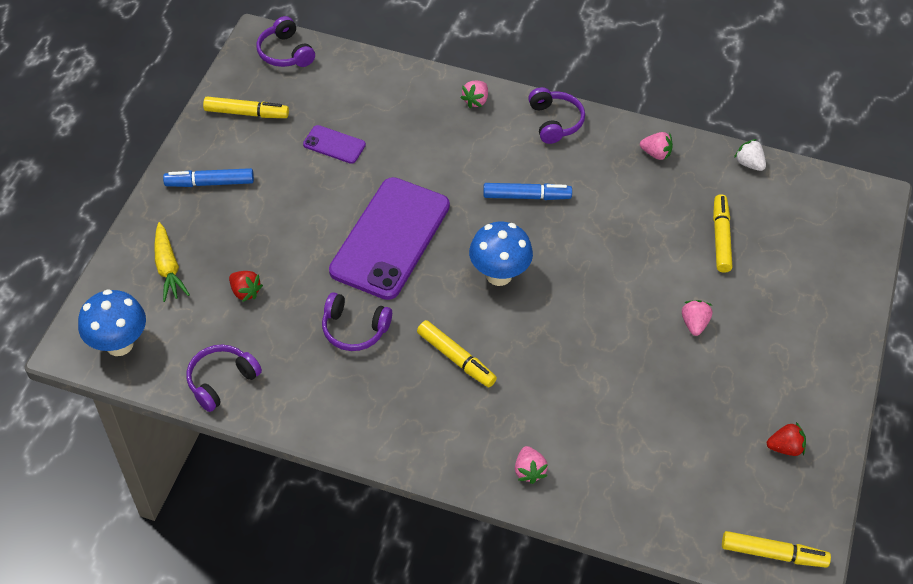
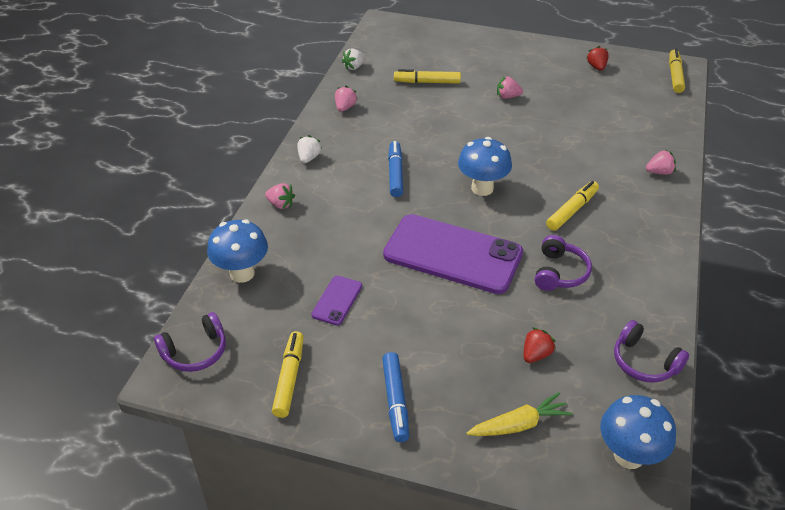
camera: 90 degrees left, 10 degrees down
(377, 77) = (242, 273): none -> blue mushroom
(555, 122) = (309, 158): purple headphones -> white strawberry

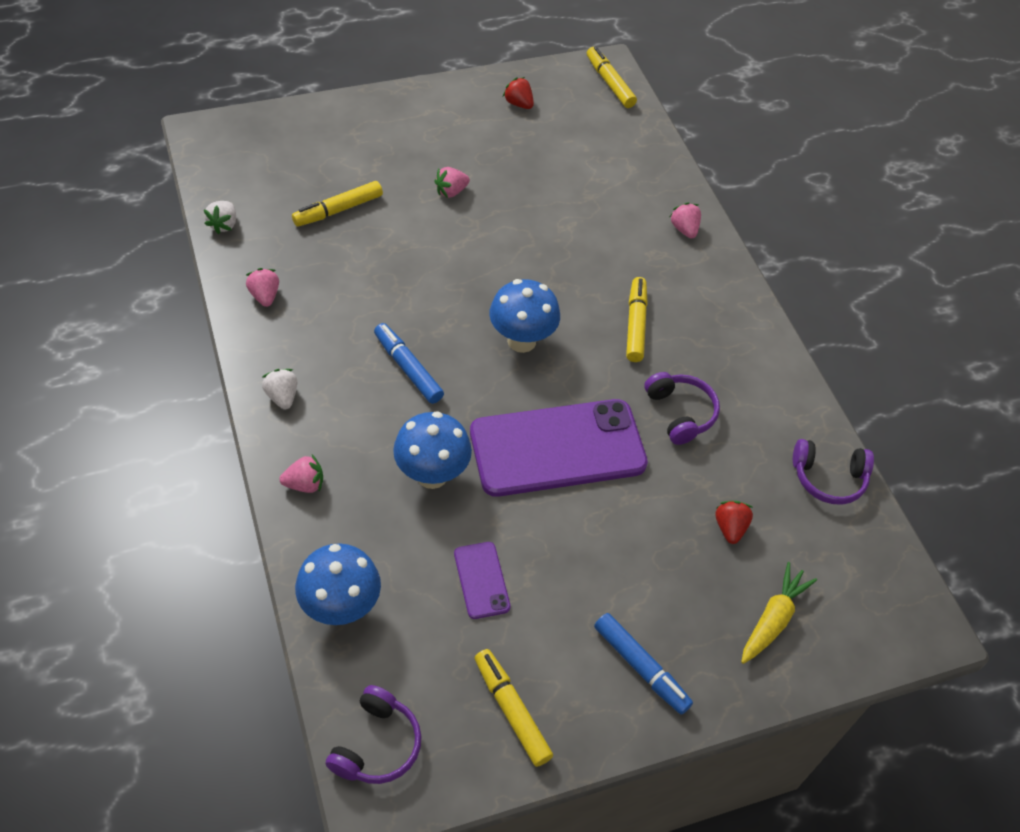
camera: 40 degrees left, 10 degrees up
(628, 455) = (885, 592): blue mushroom -> blue mushroom (432, 475)
(659, 172) = (684, 229): pink strawberry -> pink strawberry turned 60 degrees counterclockwise

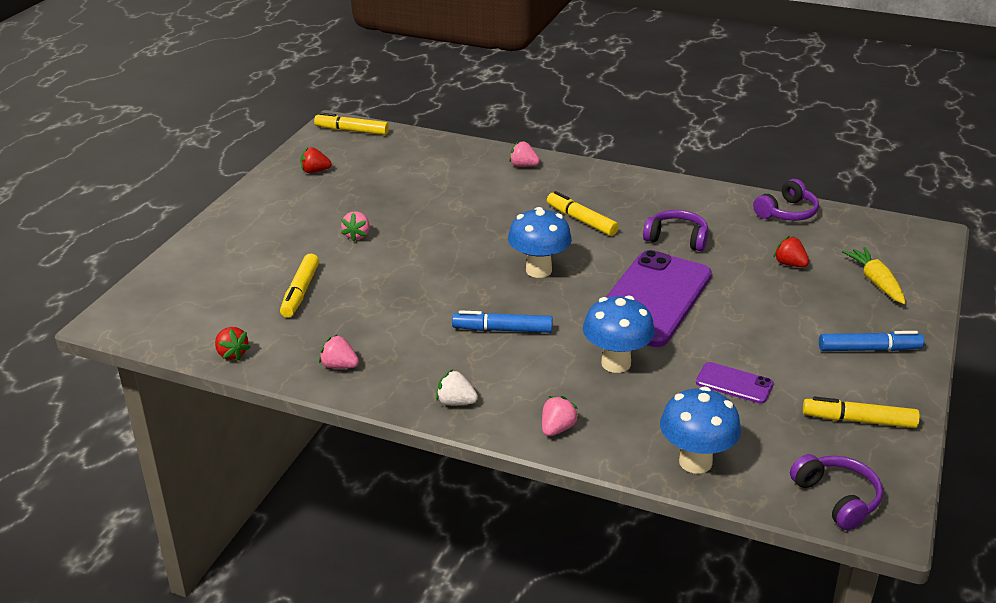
camera: 45 degrees left, 20 degrees down
(223, 225) = (232, 354): white strawberry -> red strawberry

